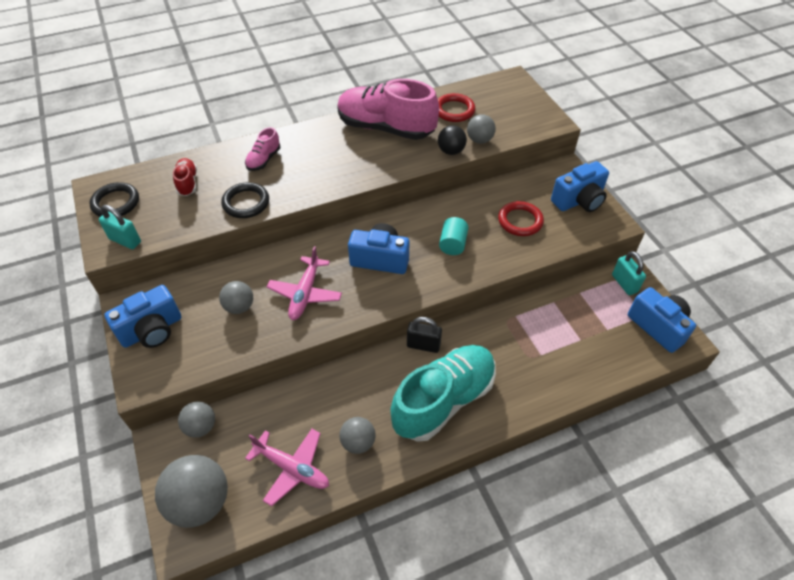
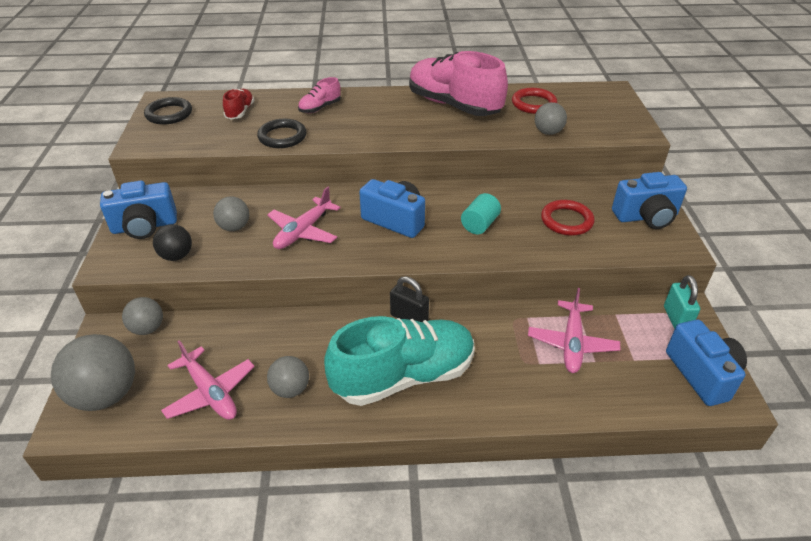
camera: 20 degrees right, 10 degrees down
(125, 240) = (157, 142): turquoise padlock -> none
(451, 151) = (511, 135): black ball -> black ball (176, 256)
(558, 329) = (572, 343): none -> pink plane

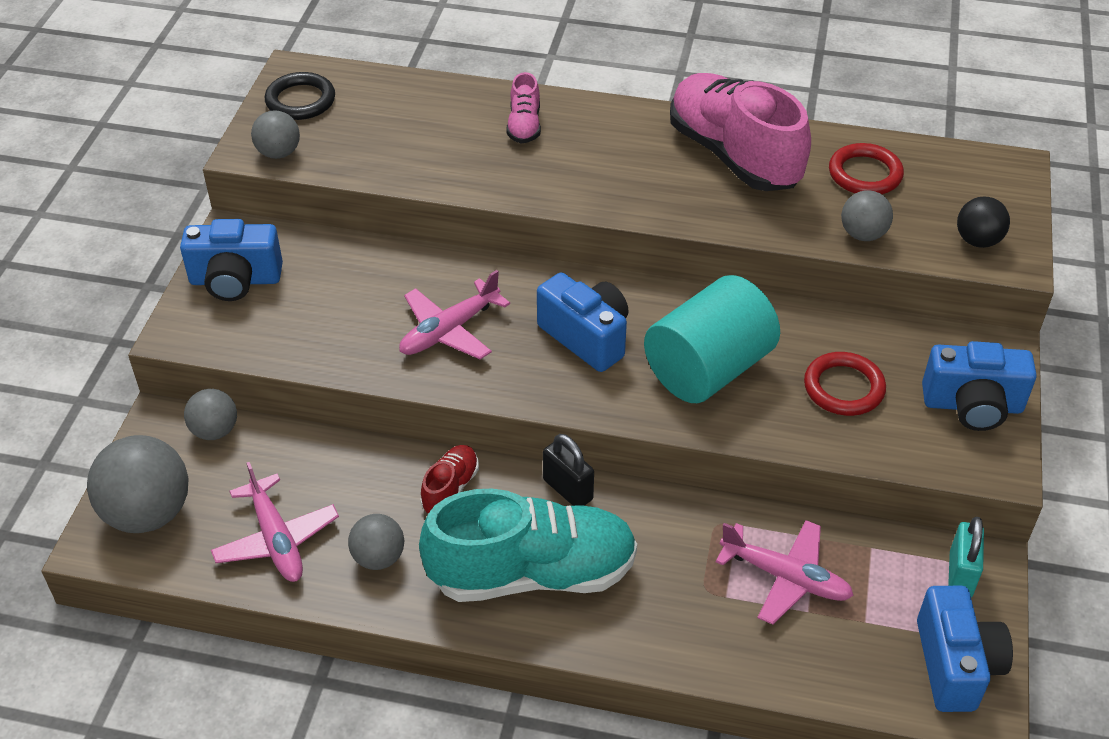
camera: 15 degrees right, 5 degrees up
(176, 256) = (269, 337): black ball -> black ball (977, 240)
(234, 227) = (356, 305): grey ball -> grey ball (278, 153)
(240, 112) = (403, 113): red shoe -> red shoe (450, 489)
(282, 137) = (453, 172): black ring -> none
(320, 108) = (524, 126): pink shoe -> pink shoe turned 60 degrees counterclockwise
(479, 225) = (708, 369): turquoise cylinder -> turquoise cylinder, size x2.06
(572, 343) = (785, 578): pink plane -> pink plane turned 90 degrees counterclockwise

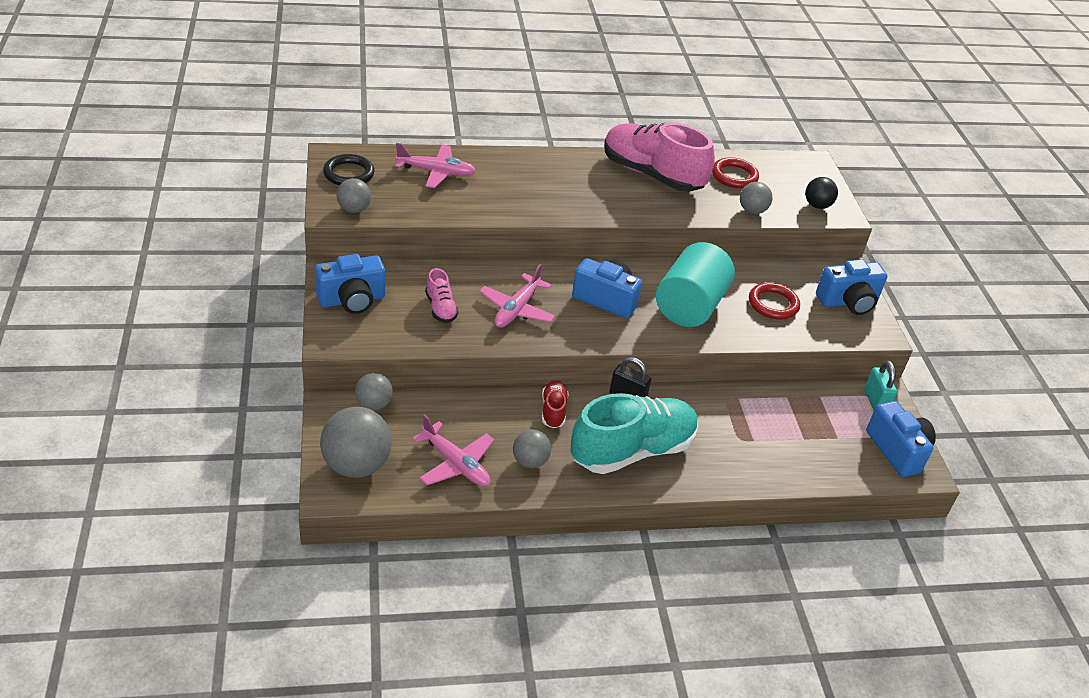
camera: 25 degrees left, 5 degrees down
(524, 126) = (511, 172): pink shoe -> pink shoe (440, 308)
(785, 578) = (781, 422): pink plane -> pink plane (436, 172)

